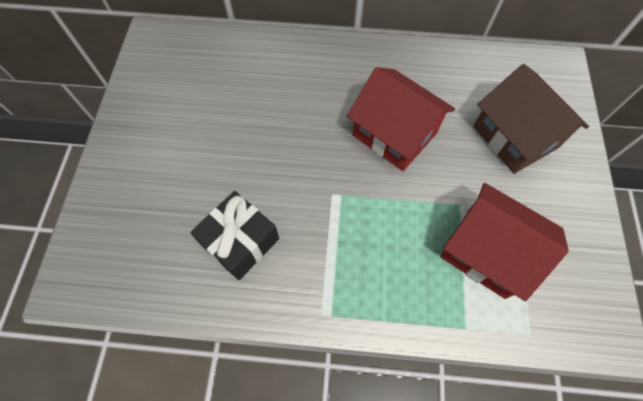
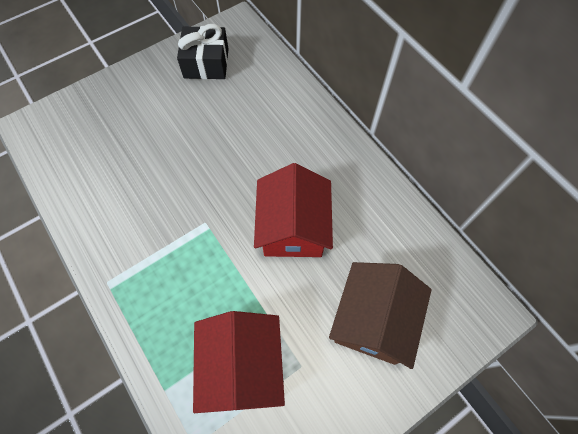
camera: 50 degrees right, 0 degrees up
(240, 241) = (123, 193): black gift -> black gift (206, 63)

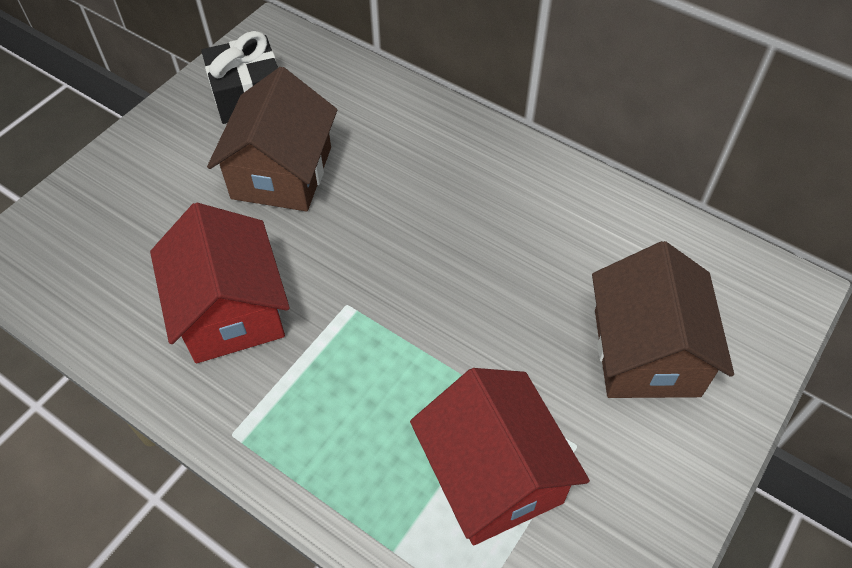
camera: 20 degrees left, 10 degrees down
(204, 122) = (282, 172): none -> brown house
(293, 227) = (479, 271): red house -> red house (230, 311)

